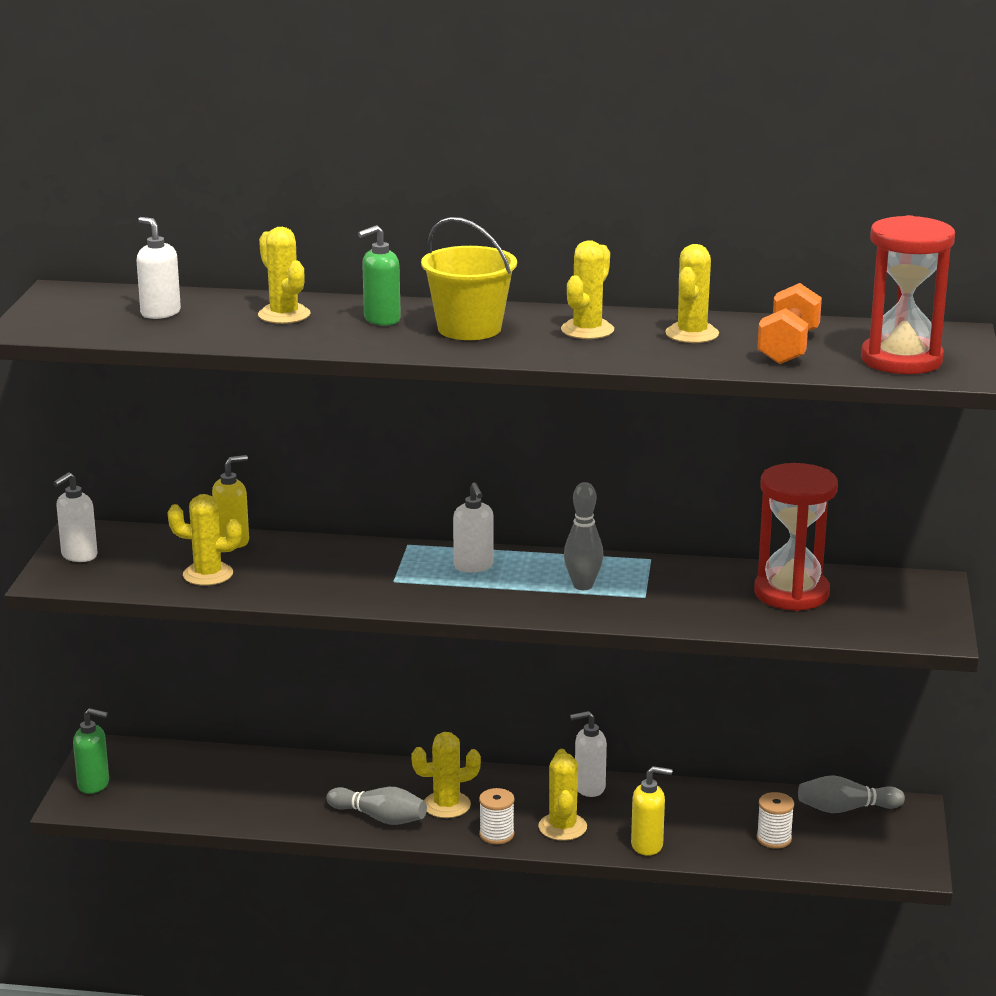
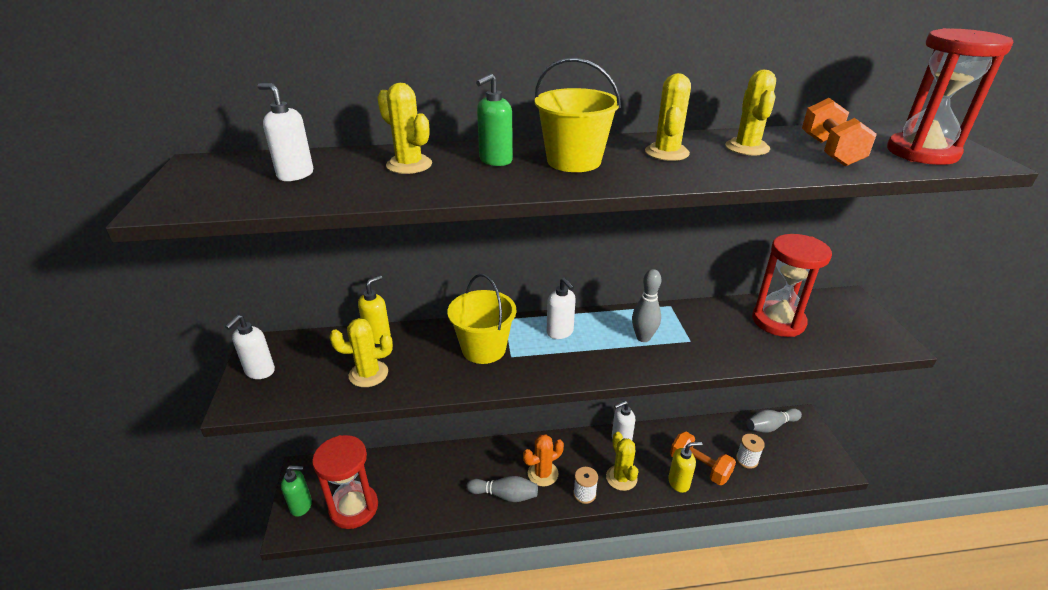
camera: 15 degrees left, 10 degrees up
(164, 797) = (354, 508): none -> red hourglass
(362, 570) = (484, 349): none -> yellow bucket
(446, 805) = (543, 473): yellow cactus -> orange cactus
(692, 835) = (699, 467): none -> orange dumbbell

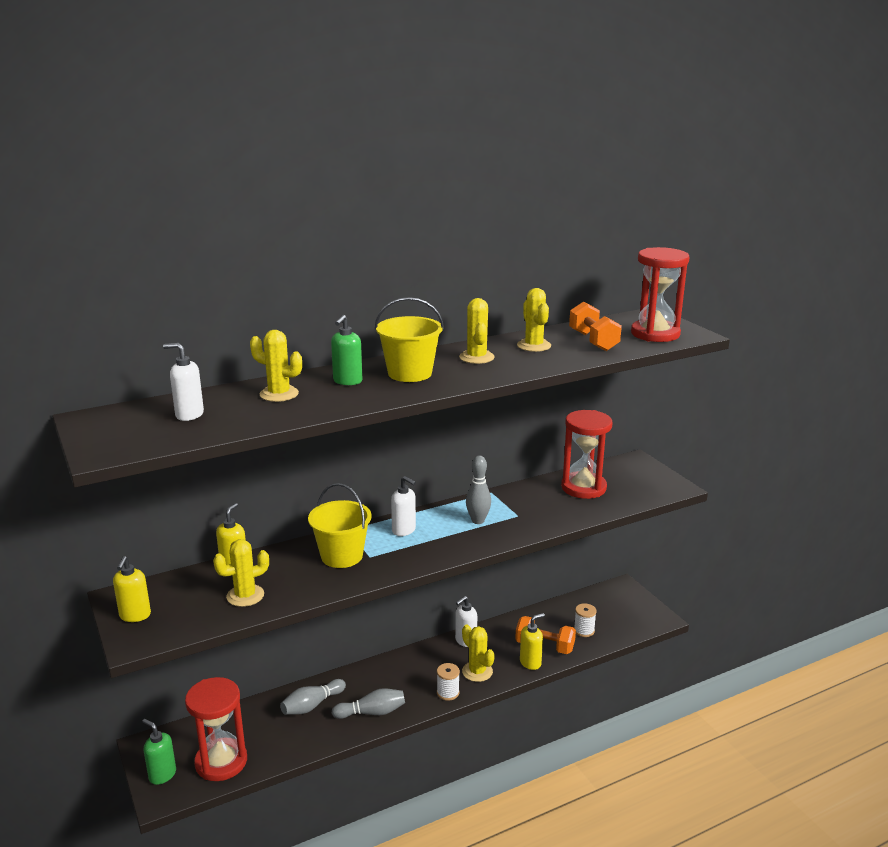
camera: 20 degrees left, 10 degrees down
(259, 371) = (135, 616): white soap dispenser -> yellow soap dispenser
(301, 505) = (162, 775): green soap dispenser -> green soap dispenser turned 120 degrees counterclockwise
(543, 473) = (401, 686): orange cactus -> none
(770, 426) = (596, 599): grey bowling pin -> grey bowling pin (312, 705)

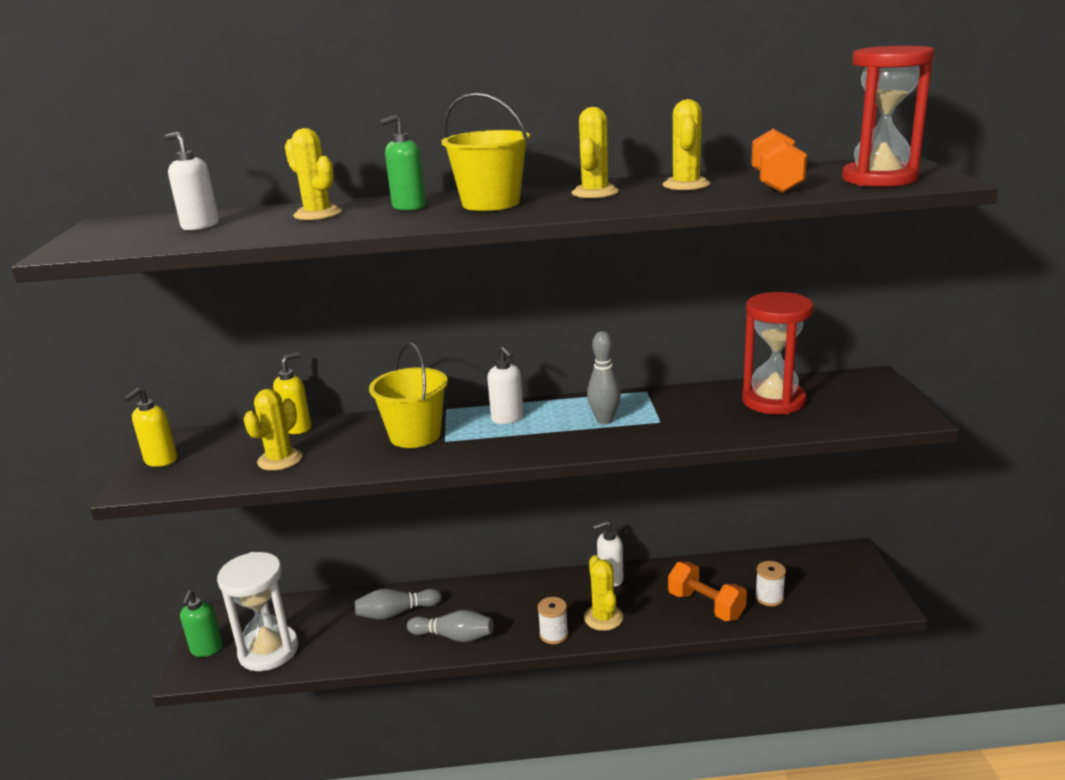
camera: 25 degrees right, 0 degrees up
(162, 775) = (206, 649): green soap dispenser -> green soap dispenser turned 150 degrees counterclockwise
(221, 762) = (268, 651): red hourglass -> white hourglass
(245, 596) = (280, 459): yellow cactus -> yellow cactus turned 60 degrees counterclockwise
(530, 662) = (676, 622): yellow soap dispenser -> none

